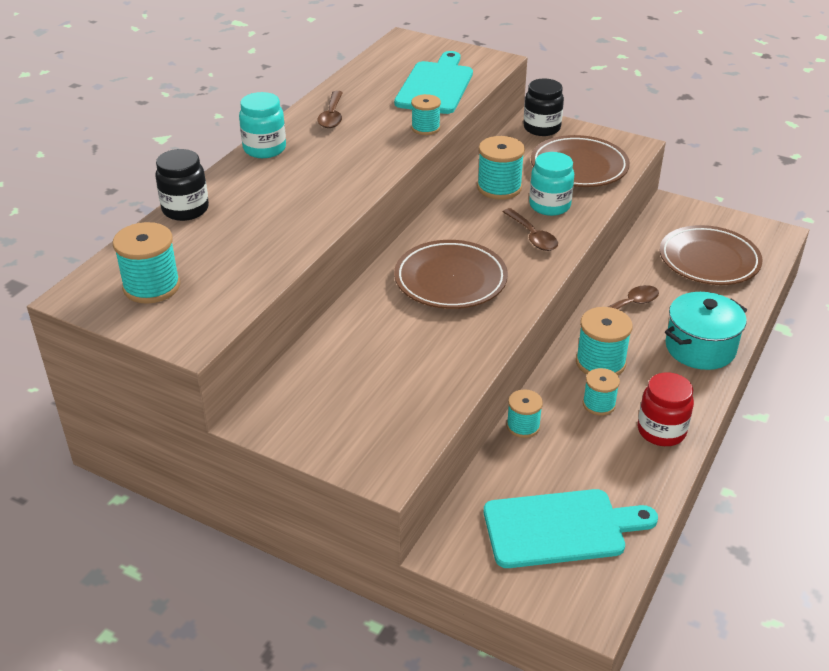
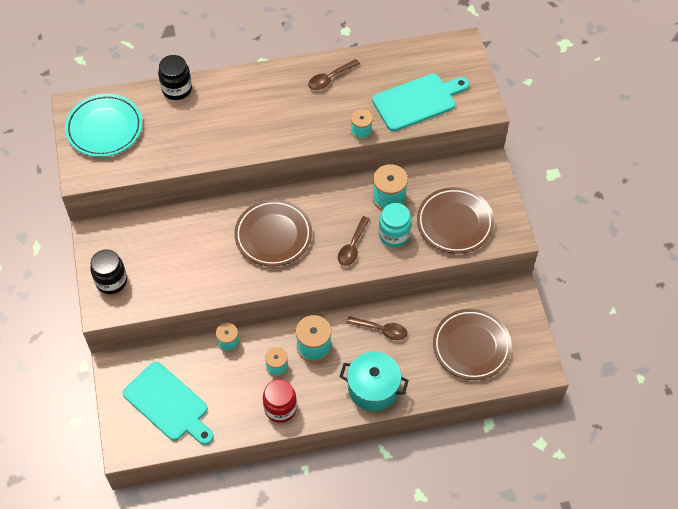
camera: 50 degrees right, 20 degrees up
(151, 286) = (104, 128): turquoise spool -> turquoise plate
(264, 149) = (265, 76): turquoise jar -> none
(541, 128) = (483, 174): black jar -> black jar (111, 281)

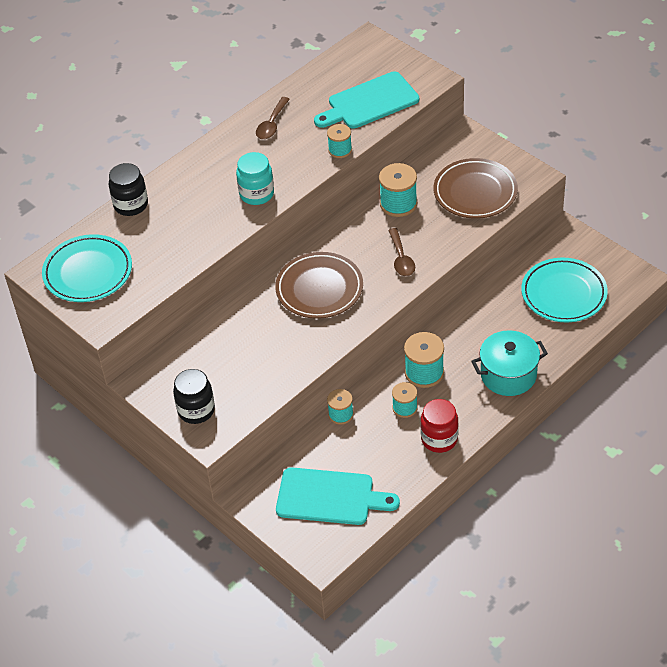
camera: 30 degrees left, 10 degrees down
(381, 330) = (473, 325): brown spoon -> none
(394, 235) = (430, 230): turquoise jar -> turquoise jar (256, 194)
(417, 101) = (369, 102): turquoise cutting board -> turquoise cutting board turned 150 degrees counterclockwise
(471, 346) = (563, 294): brown plate -> turquoise plate

